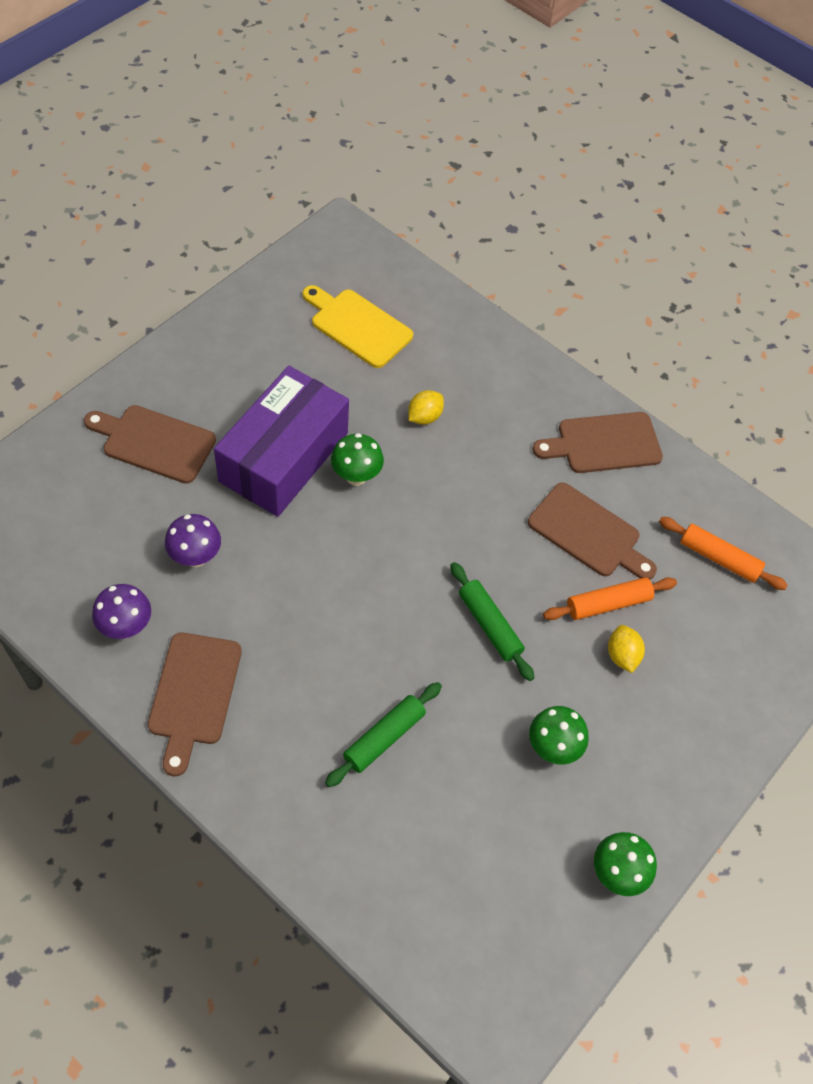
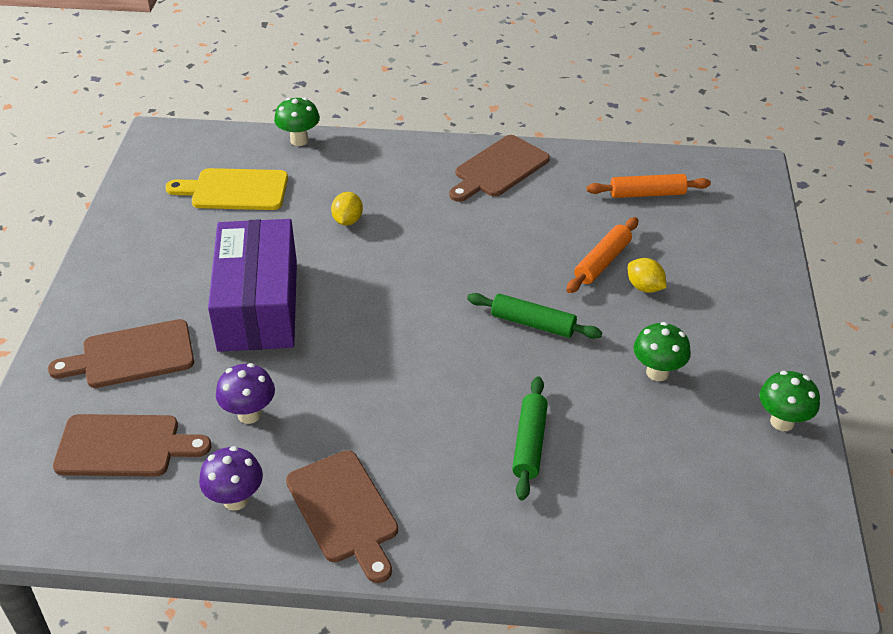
camera: 30 degrees left, 15 degrees down
(356, 476) = (332, 286): green mushroom -> green mushroom (299, 140)
(588, 533) = (544, 227): brown cutting board -> brown cutting board (124, 446)

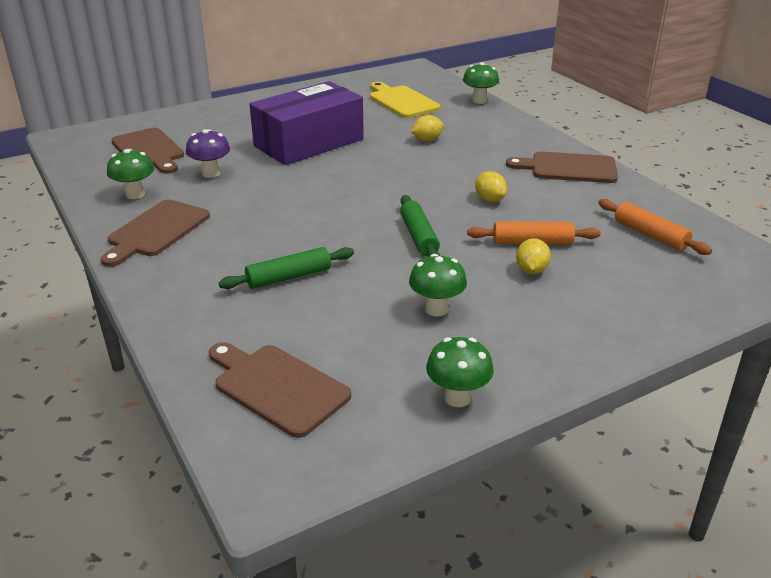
camera: 55 degrees right, 10 degrees down
(132, 356) = (223, 127): brown cutting board -> brown cutting board (277, 387)
(235, 500) = (135, 194): purple mushroom -> green mushroom
(508, 246) = (489, 199): none -> yellow lemon

